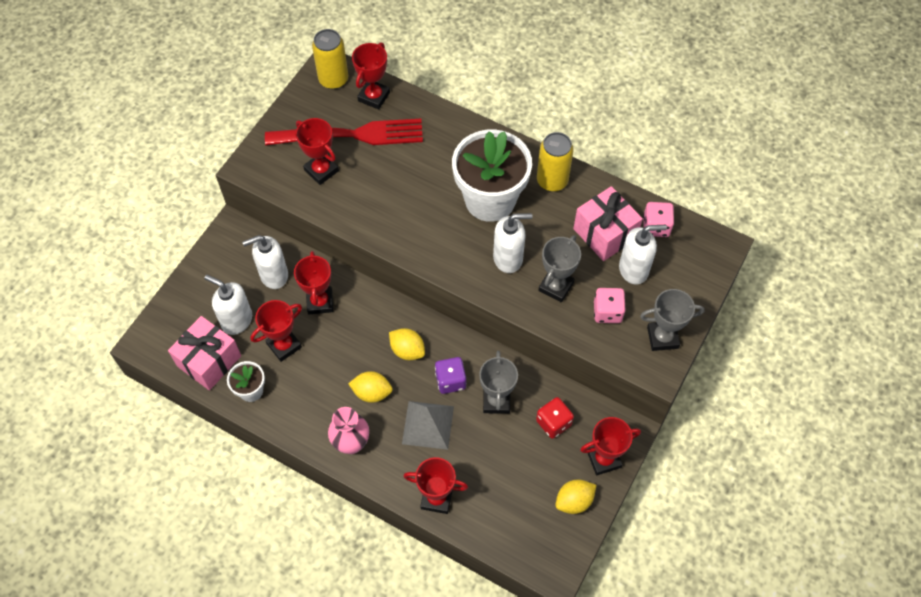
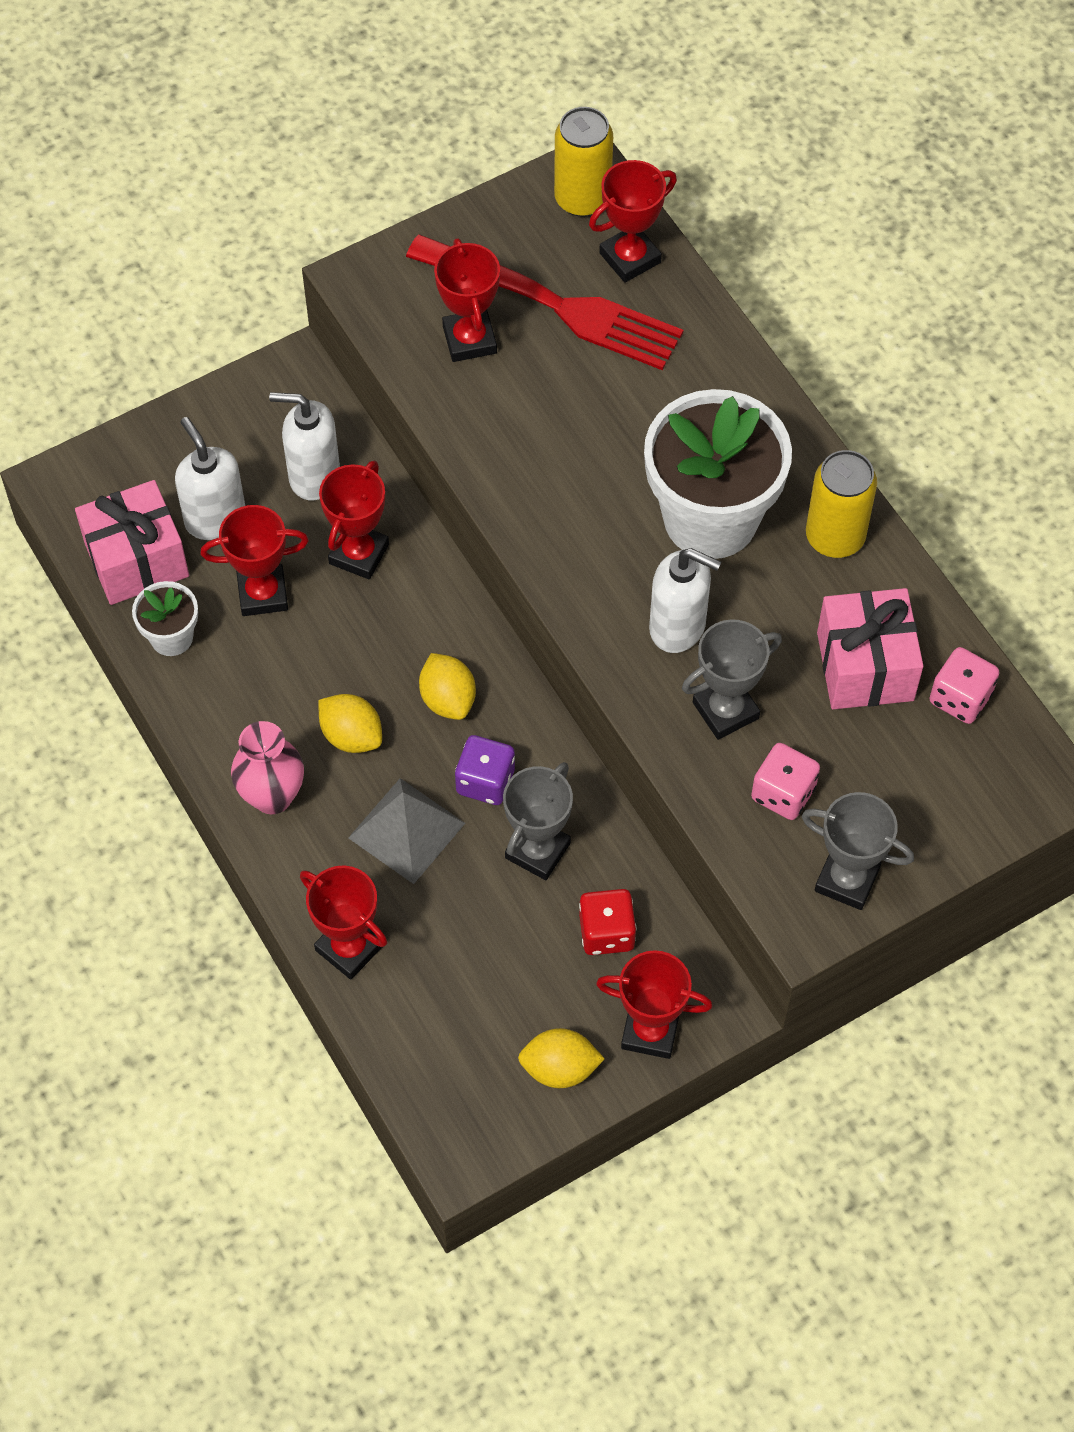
camera: 30 degrees right, 0 degrees up
(634, 269) = (874, 748): white soap dispenser -> none

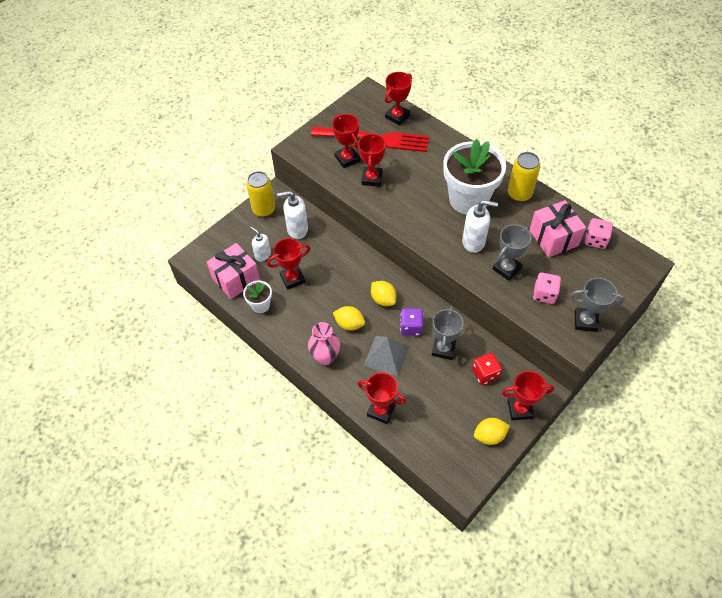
camera: 15 degrees left, 5 degrees down
(215, 518) = (263, 255): white soap dispenser -> white soap dispenser, size x0.66
(359, 554) = (326, 254): red trophy -> red trophy (372, 178)
(582, 199) = (370, 101): yellow can -> yellow can (264, 210)

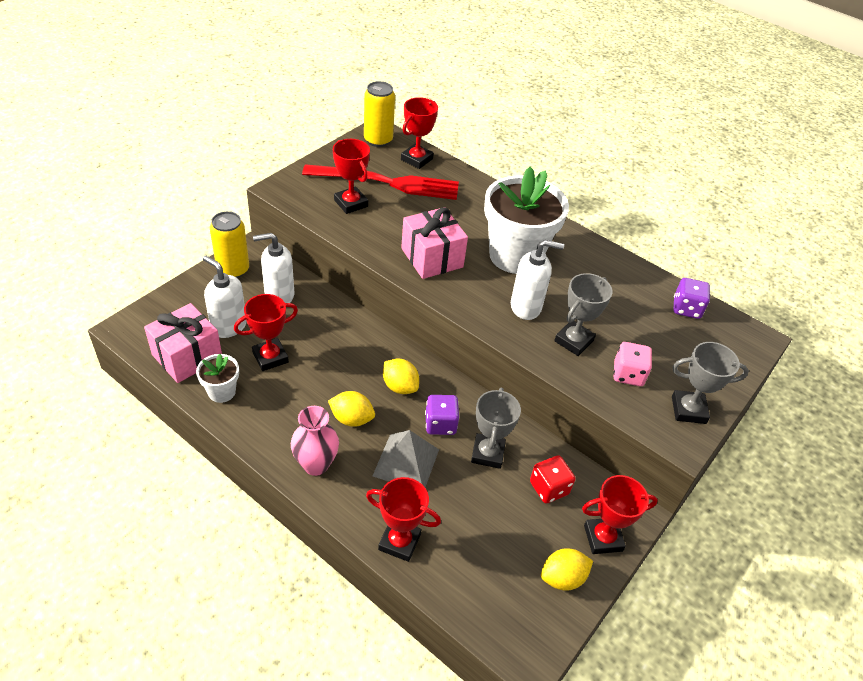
camera: 10 degrees left, 10 degrees down
(263, 255) = (228, 326): white soap dispenser -> white soap dispenser, size x1.52
(372, 178) = (384, 227): red trophy -> none
(519, 194) = (581, 252): yellow can -> yellow can (378, 140)
(553, 238) = (631, 305): pink gift -> pink gift (432, 258)
(595, 240) = (686, 308): pink dice -> purple dice

